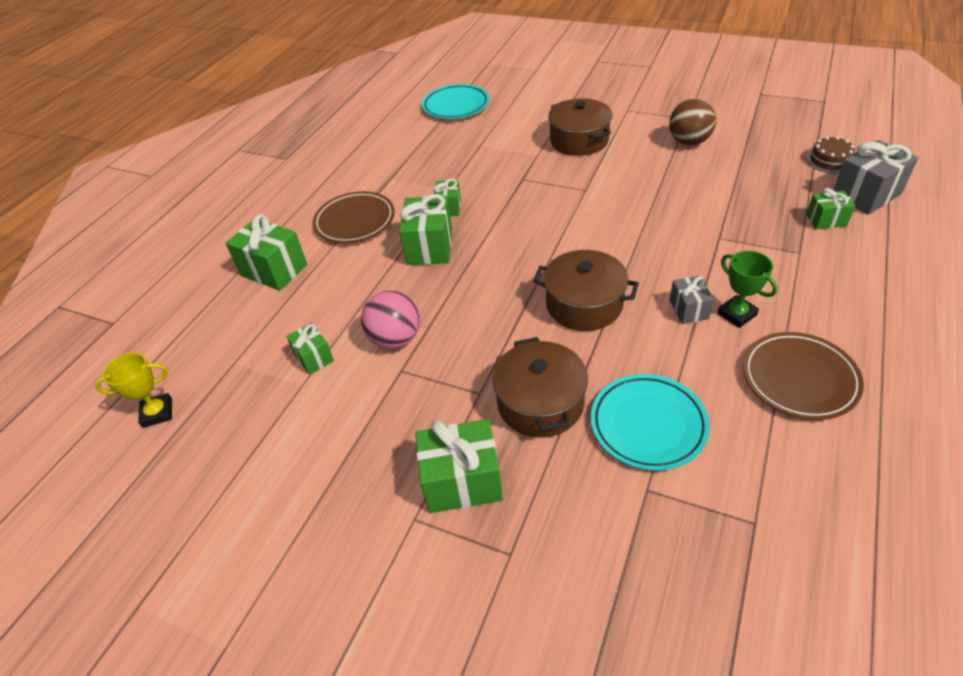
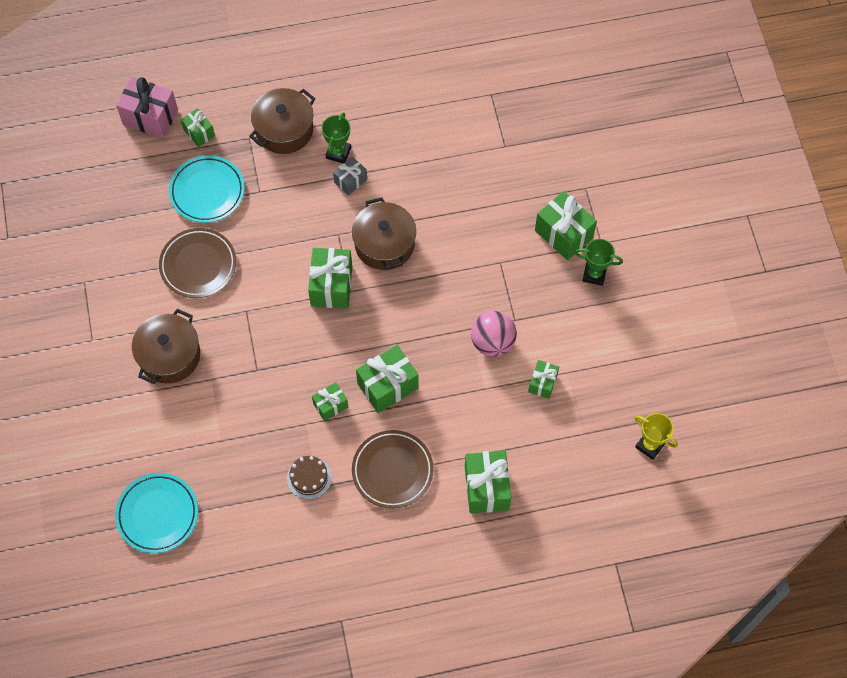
camera: 130 degrees left, 20 degrees up
(381, 482) = (594, 274): none -> green trophy
(540, 403) = (484, 225): brown pot -> brown pot (284, 129)
(566, 249) = (331, 286): none -> green gift
(648, 425) = (462, 163): turquoise plate -> turquoise plate (207, 191)
(689, 142) = (128, 264): brown ball -> none
(799, 379) = (376, 104): brown plate -> brown plate (198, 265)
(829, 160) = (109, 152): brown cake -> brown cake (309, 478)
(866, 195) = (150, 117): grey gift -> pink gift

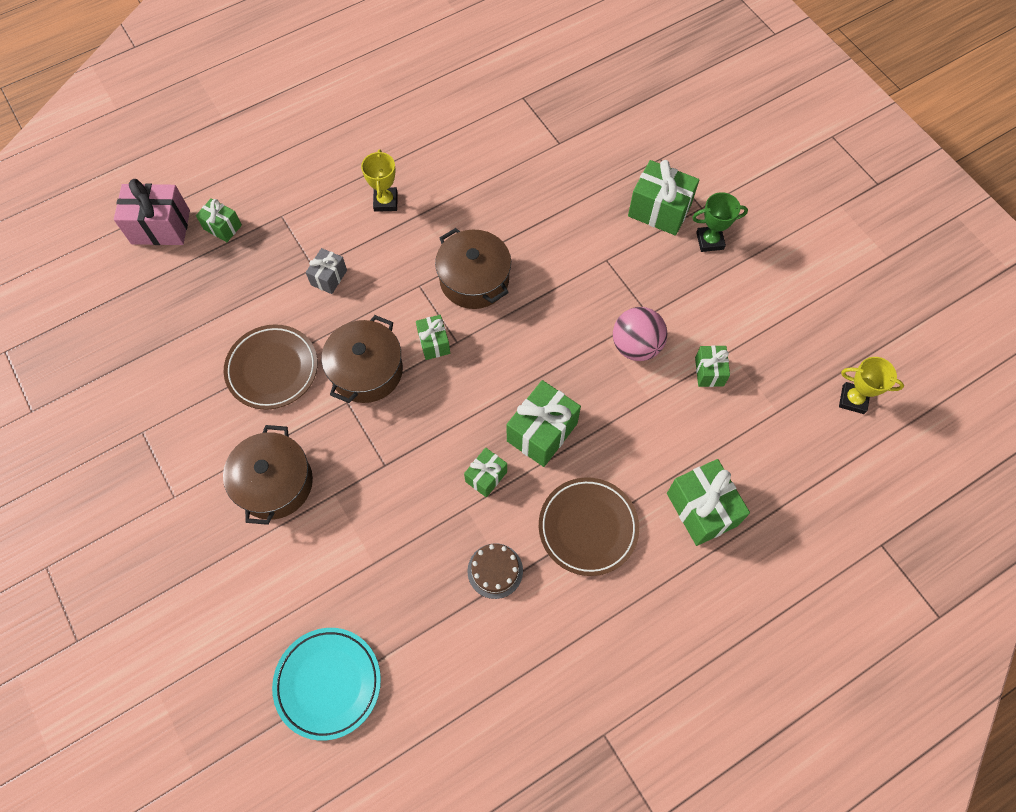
camera: 20 degrees left, 0 degrees up
(207, 191) = (254, 286): turquoise plate -> none
(284, 129) = (317, 195): brown pot -> brown pot (366, 370)
(331, 286) = (434, 343): green gift -> green gift, size x0.57
(338, 153) = (385, 201): green trophy -> yellow trophy
(350, 181) = (410, 226): grey gift -> grey gift (329, 277)

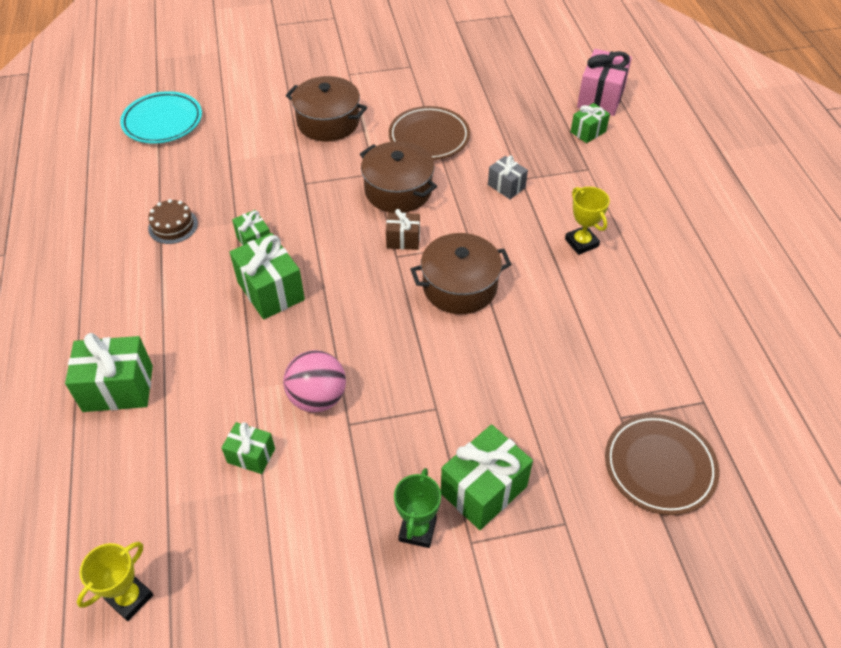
camera: 110 degrees right, 15 degrees down
(385, 201) = (581, 243): yellow trophy -> yellow trophy turned 45 degrees clockwise
(434, 343) = (403, 240): green gift -> brown gift
(588, 527) = (163, 296): brown plate -> brown plate (659, 466)

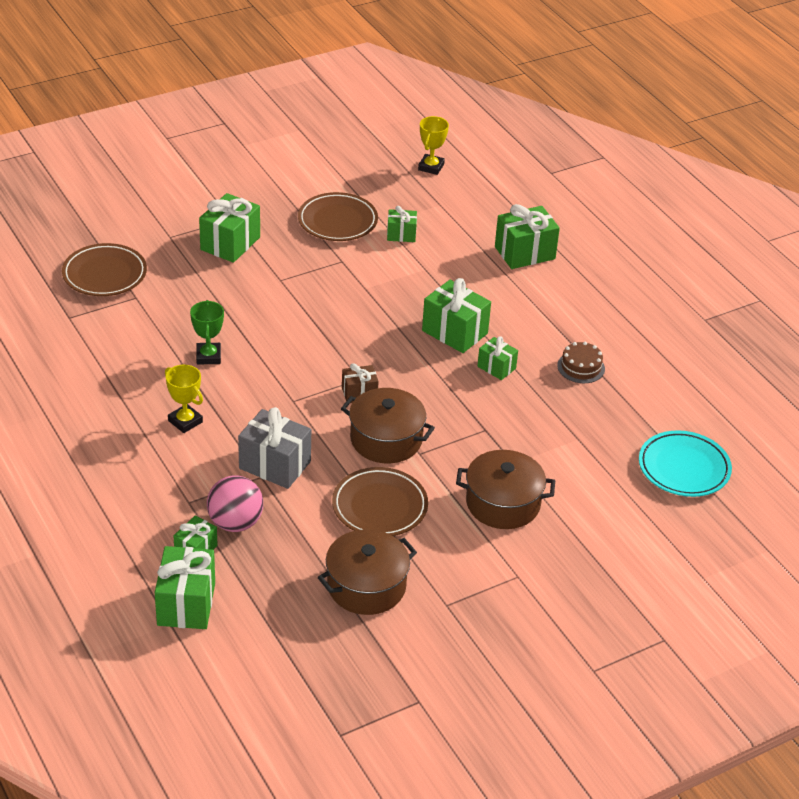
camera: 160 degrees right, 10 degrees down
(317, 398) = (373, 271): pink ball -> pink ball (235, 523)
(324, 502) = (337, 221): none -> brown plate
(417, 530) = (268, 219): green trophy -> green trophy (208, 356)
(459, 287) = (291, 363): brown pot -> brown pot (366, 586)
(506, 186) = (275, 465): grey gift -> grey gift, size x1.74
(600, 98) = (186, 604): pink gift -> green gift

